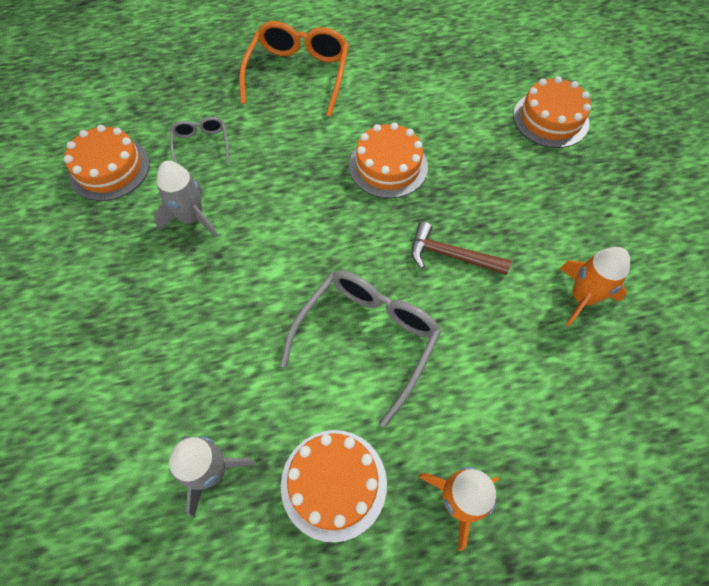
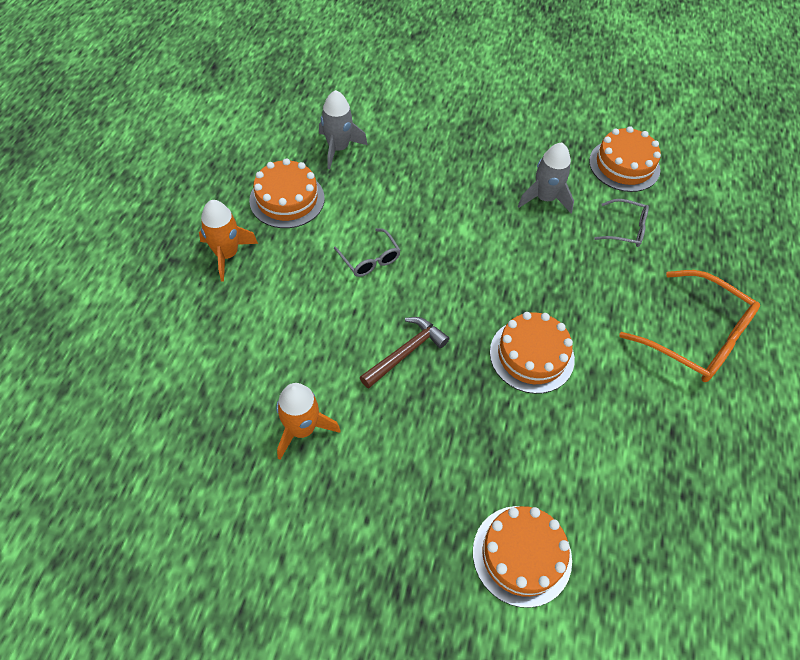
camera: 115 degrees right, 5 degrees down
(366, 339) = (370, 259): grey glasses -> grey glasses, size x0.52

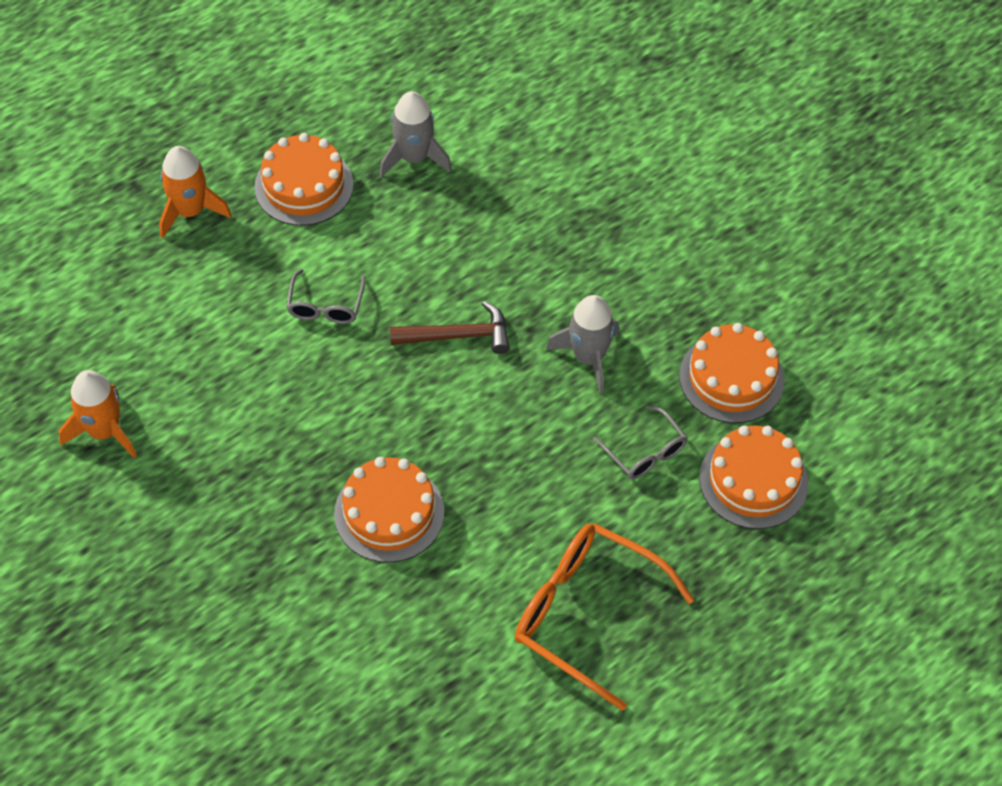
camera: 40 degrees right, 0 degrees up
(406, 352) = (267, 425): brown hammer -> brown hammer (458, 336)
(522, 555) = (187, 679): orange cake -> orange cake (753, 480)
(695, 336) = (588, 615): orange glasses -> orange glasses turned 135 degrees clockwise

